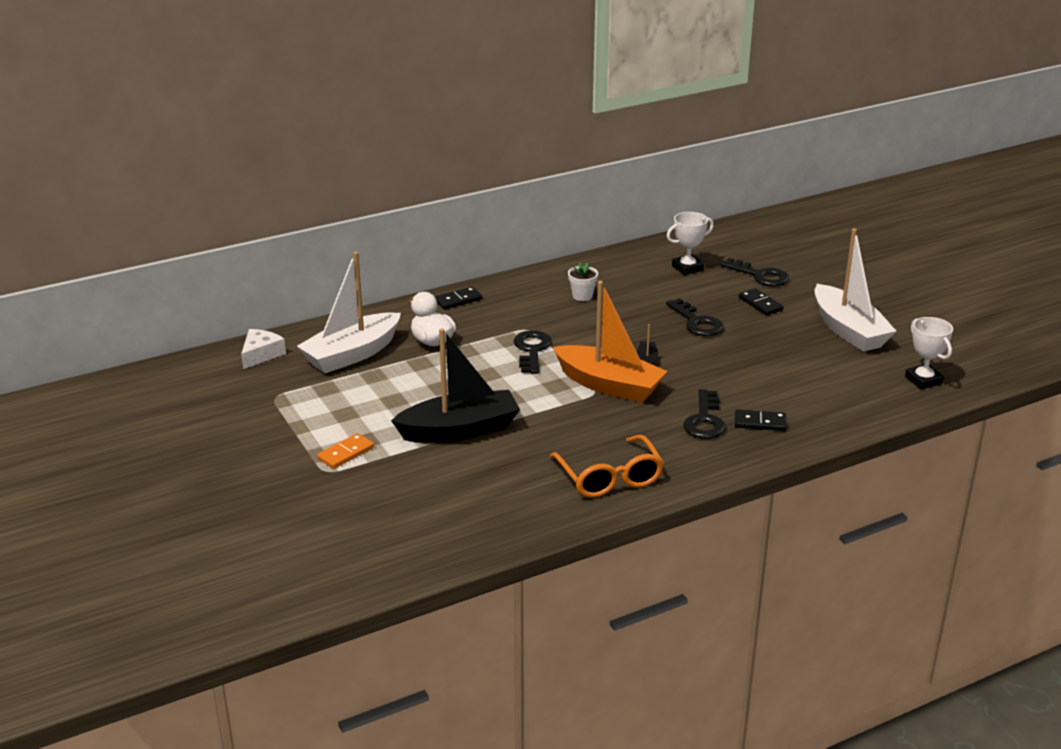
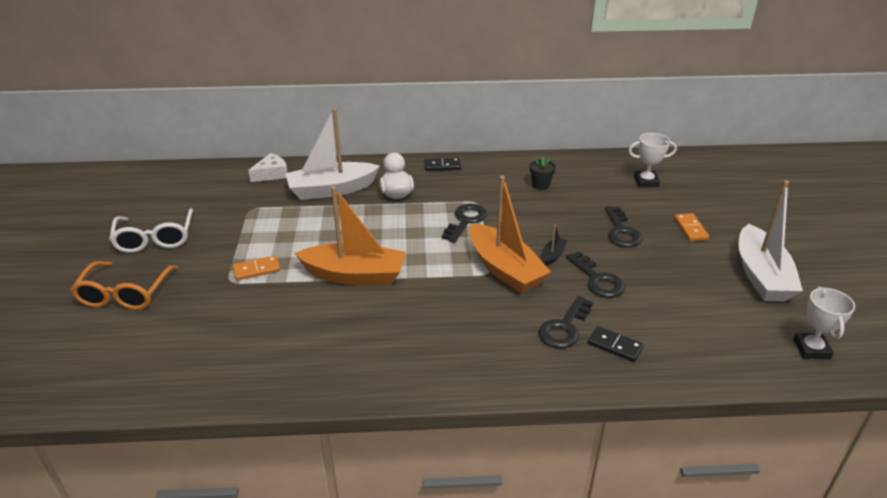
camera: 25 degrees right, 5 degrees up
(189, 455) = (155, 239): none -> white glasses
(460, 430) = (355, 275): black boat -> orange boat
(582, 296) = (540, 185): white flower pot -> black flower pot
(610, 478) = (439, 359): orange glasses -> orange glasses (124, 294)
(760, 275) = (707, 203): black key -> black key (597, 280)
(760, 304) = (690, 229): black domino -> orange domino

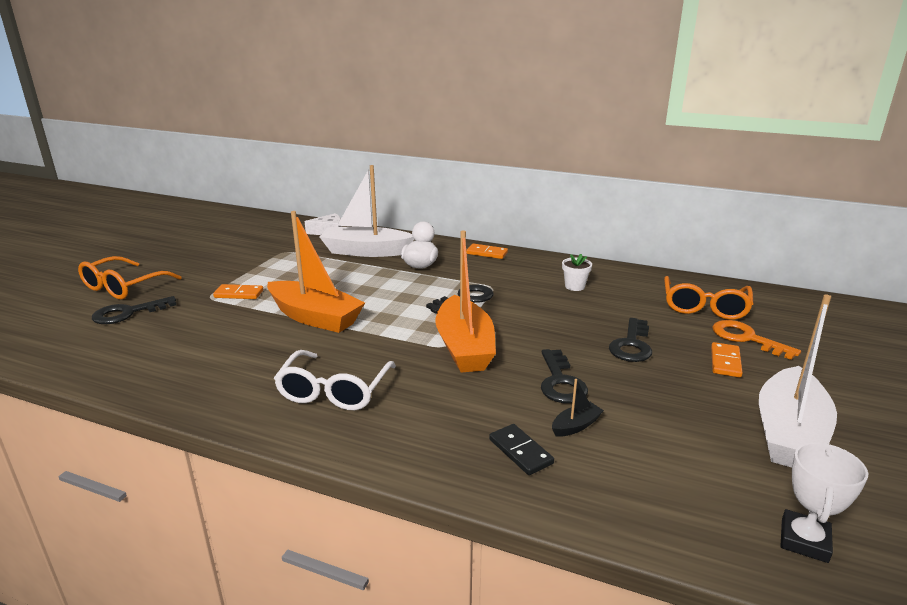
camera: 25 degrees right, 10 degrees down
(155, 239) = (189, 256): white glasses -> white glasses (334, 391)
(442, 166) = (487, 253): black domino -> orange domino
(540, 185) = (574, 286): black flower pot -> white flower pot
(553, 255) = (529, 348): black boat -> black boat (576, 426)
(564, 327) = (477, 416): black key -> black key (128, 313)
(646, 182) = (704, 307): white trophy -> orange glasses
(691, 204) = (746, 338): none -> orange key

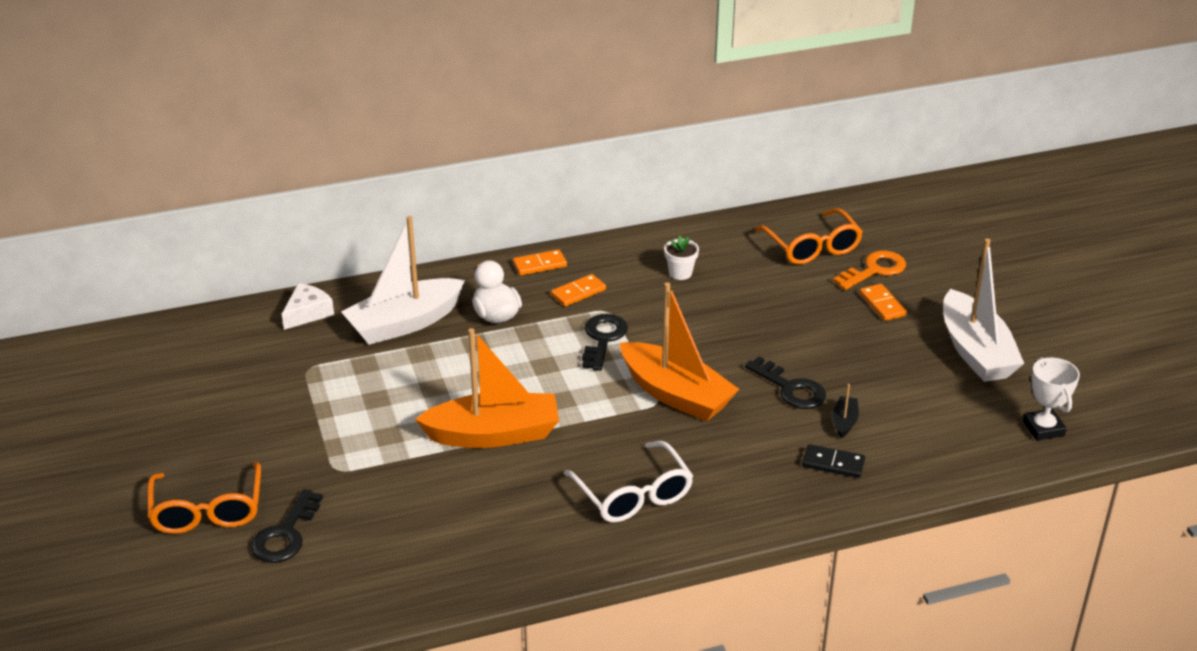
camera: 40 degrees left, 10 degrees up
(239, 294) = (363, 449): orange domino -> orange domino (578, 292)
(631, 345) = (801, 322): black key -> none
(746, 338) = (874, 270): orange key -> orange key turned 135 degrees clockwise

